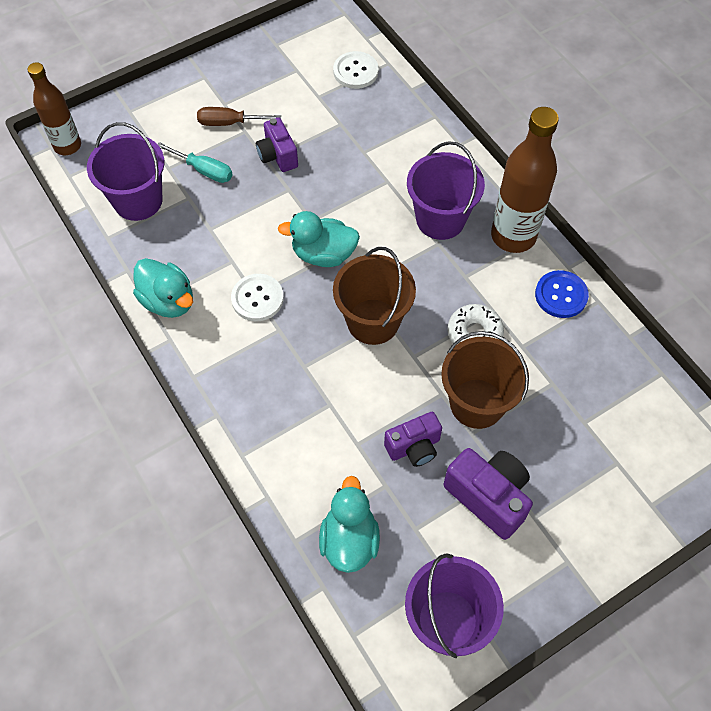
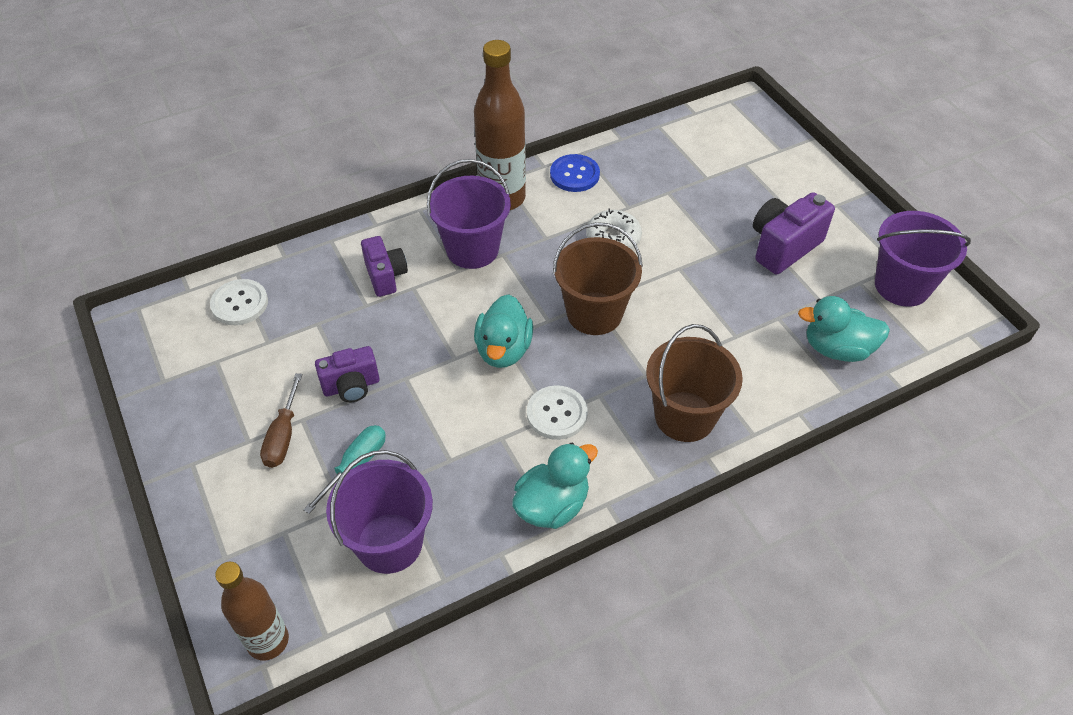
camera: 85 degrees left, 10 degrees down
(414, 447) = (737, 293): purple camera -> purple camera (385, 276)
(477, 403) = (689, 244): brown bucket -> brown bucket (685, 416)

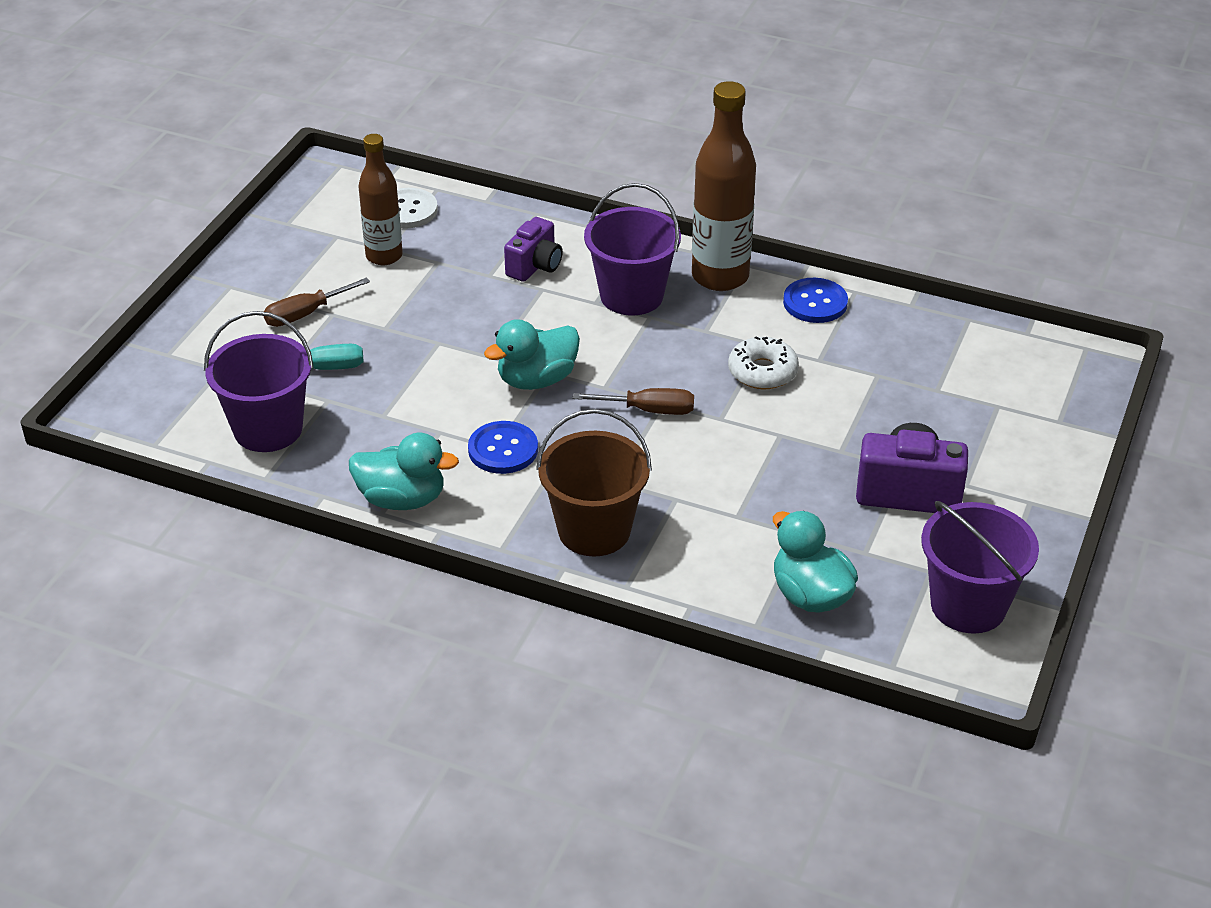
camera: 50 degrees right, 10 degrees down
(268, 641) = (121, 418): brown bottle -> brown bottle (384, 256)
(351, 386) = (394, 319): purple camera -> none
(557, 414) = (503, 449): white button -> blue button
(594, 313) = (649, 410): brown bucket -> brown screwdriver

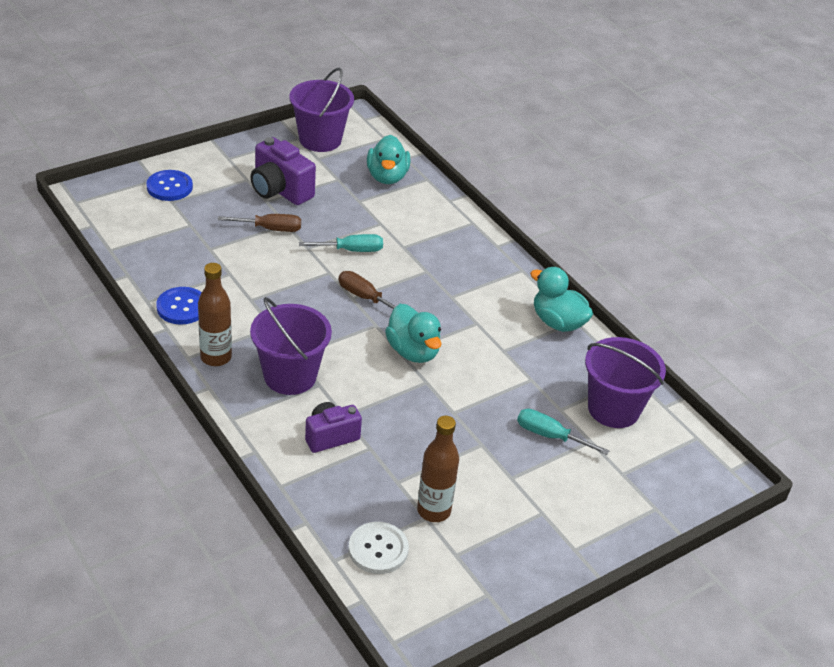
camera: 150 degrees left, 0 degrees up
(305, 314) = (532, 488): brown screwdriver -> brown screwdriver (270, 229)
(503, 449) = (474, 320): blue button -> blue button (169, 187)
(536, 379) = (413, 351): turquoise duck -> turquoise duck turned 60 degrees clockwise
(594, 530) = (463, 254): brown bucket -> none
(720, 277) = (216, 357): brown bottle -> brown bottle, size x0.65
(728, 459) = (351, 250): none -> turquoise screwdriver
(762, 372) = (272, 284): white donut -> none

